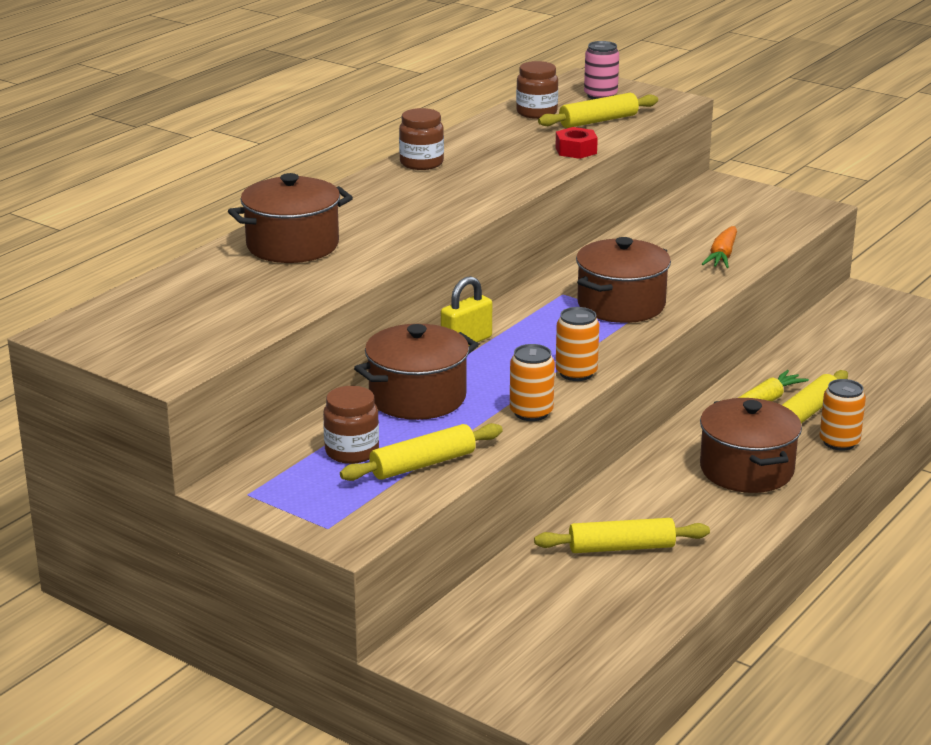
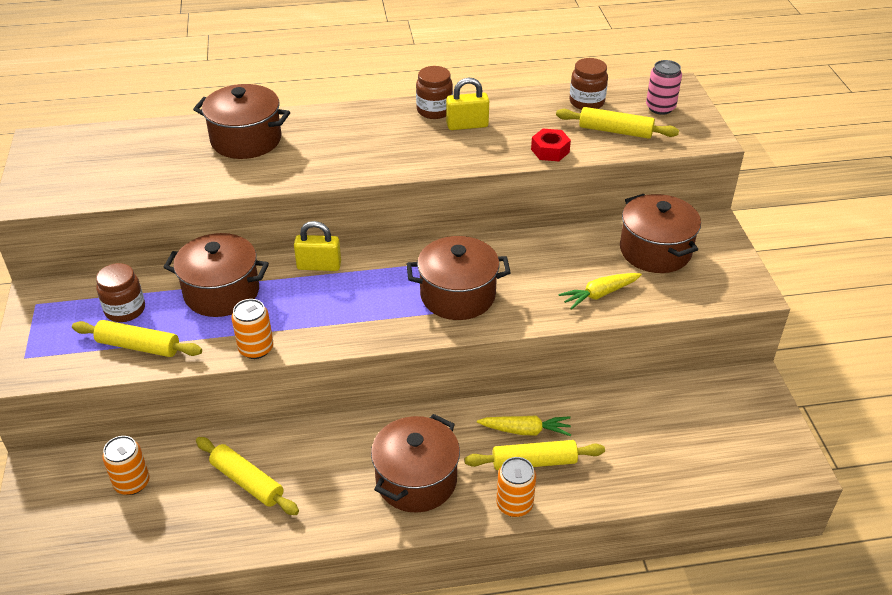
camera: 45 degrees right, 15 degrees up
(472, 161) = (467, 125): none -> yellow padlock
(576, 373) = (334, 335): orange can -> orange can (132, 483)
(709, 215) = (655, 251): none -> brown pot
(722, 256) = (599, 294): orange carrot -> yellow carrot

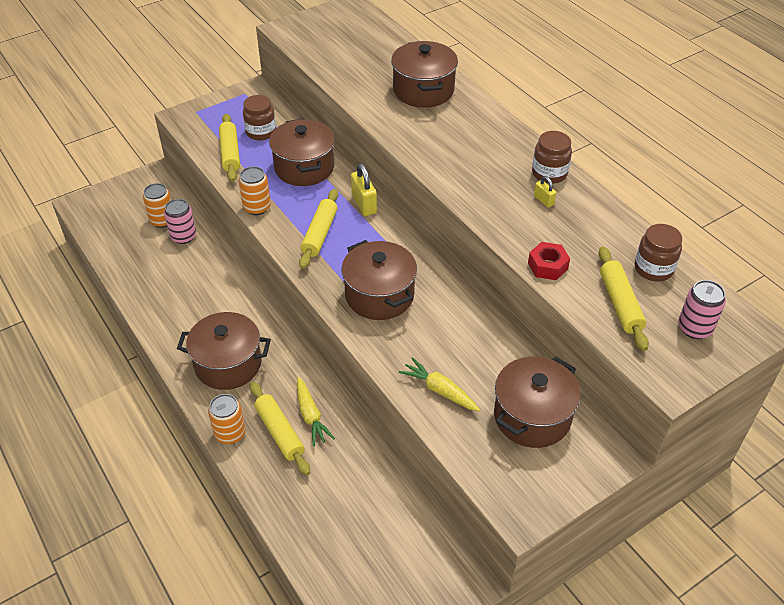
camera: 65 degrees right, 5 degrees up
(179, 469) = (183, 236): none -> pink can
(247, 482) = (187, 274): yellow rolling pin -> yellow rolling pin (319, 234)
(467, 125) = (543, 200): yellow padlock -> yellow padlock, size x0.56

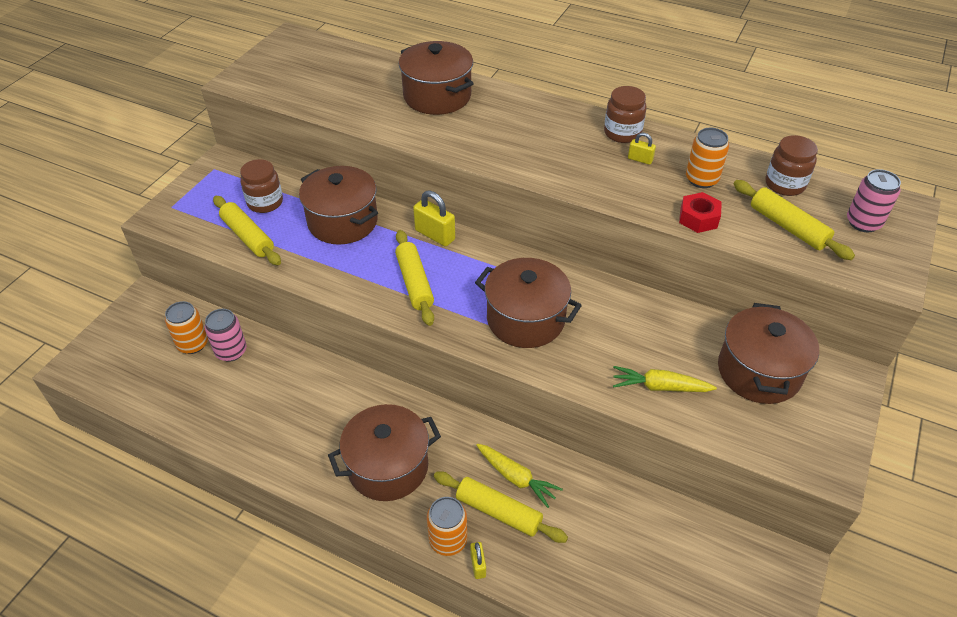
camera: 30 degrees left, 0 degrees up
(237, 460) = (478, 565): none -> yellow padlock
(257, 207) = (325, 282): orange can -> orange can (701, 179)

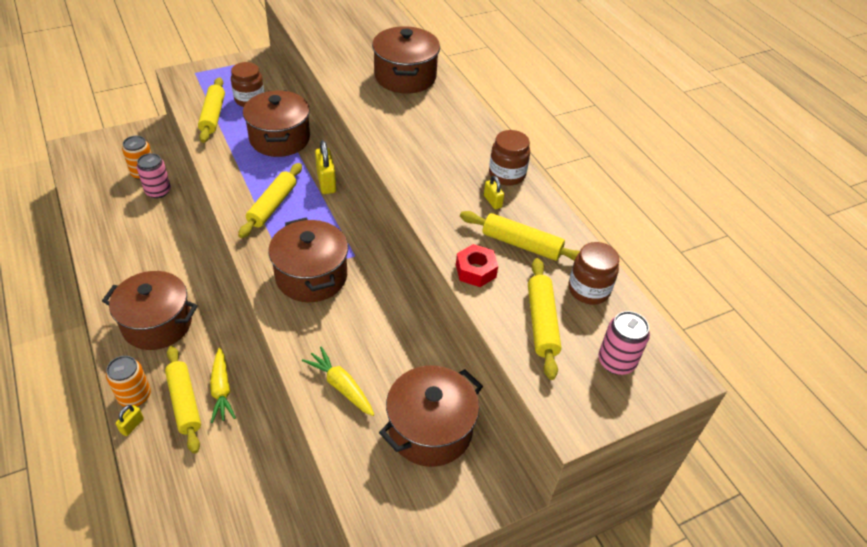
camera: 35 degrees right, 0 degrees up
(701, 179) = (521, 244): orange can -> yellow rolling pin

